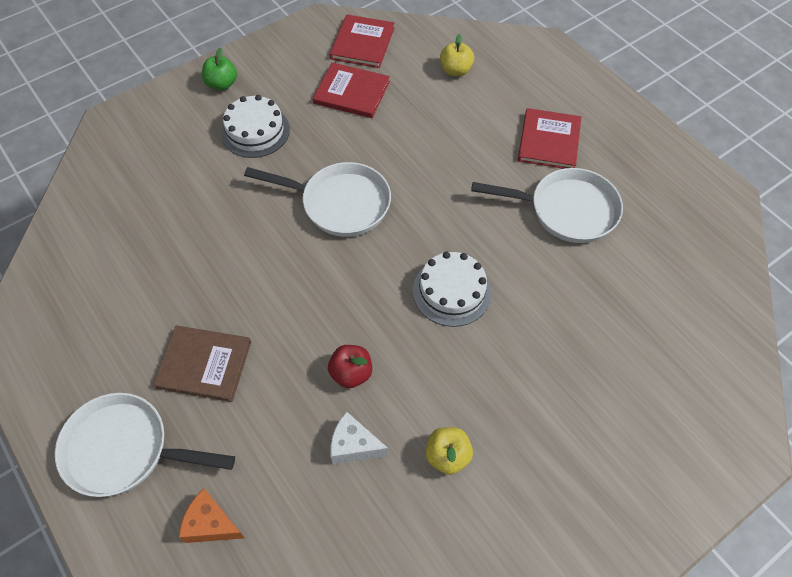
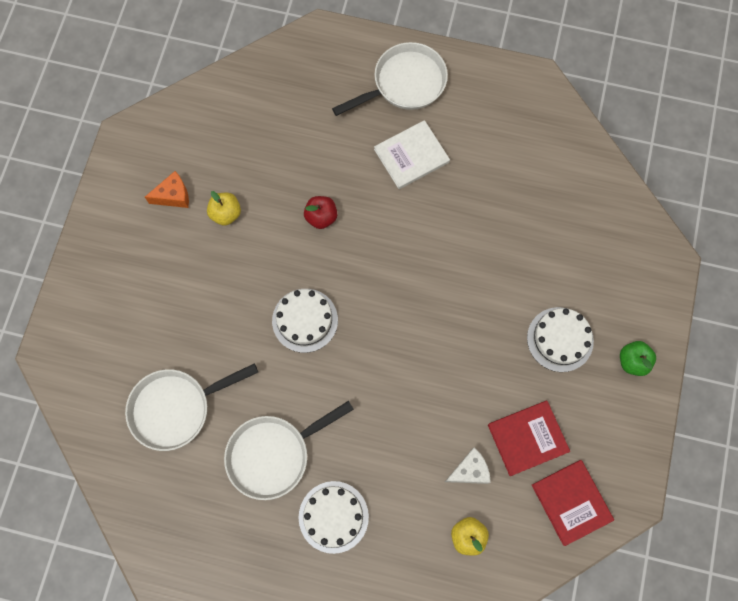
camera: 140 degrees right, 15 degrees up
(204, 364) = (411, 156): brown book -> white book
(211, 524) = (322, 87): orange cheese -> orange cheese (173, 196)
(340, 203) = (438, 328): white pan -> white pan (176, 408)
(354, 446) = (283, 179): white cheese -> white cheese (469, 470)
(549, 141) = (333, 517): red book -> white cake

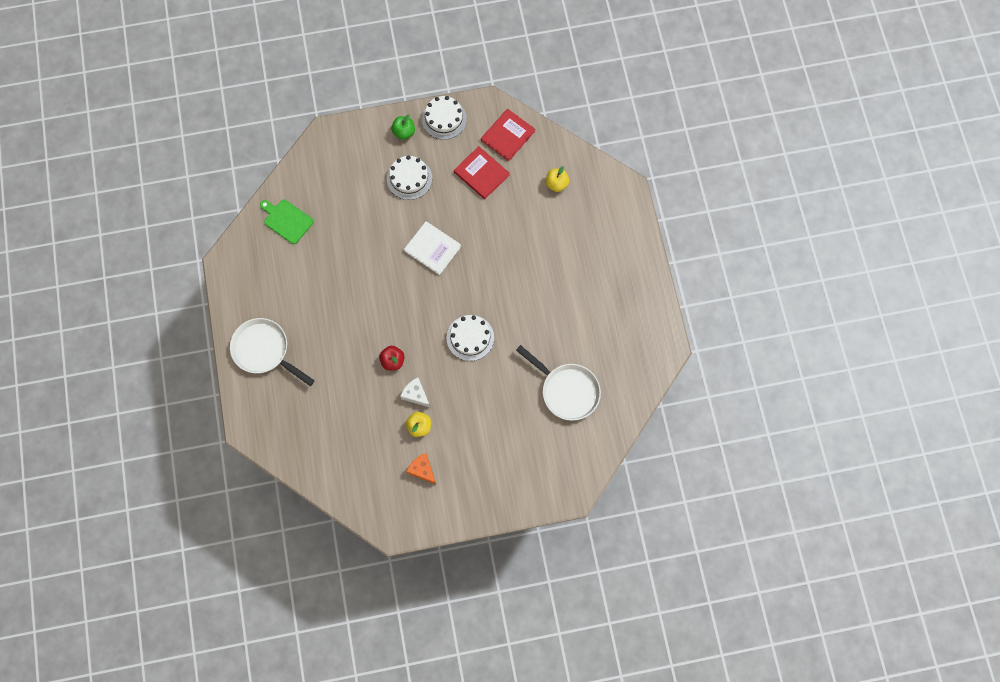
camera: 115 degrees left, 0 degrees up
(273, 454) = (565, 316): white pan -> none
(333, 517) = (584, 263): white cake -> white cake (444, 119)
(411, 156) = (320, 321): white book -> white book (432, 248)
(469, 470) = (517, 198): white cheese -> white cheese (416, 395)
(563, 168) = (287, 220): none -> green cutting board

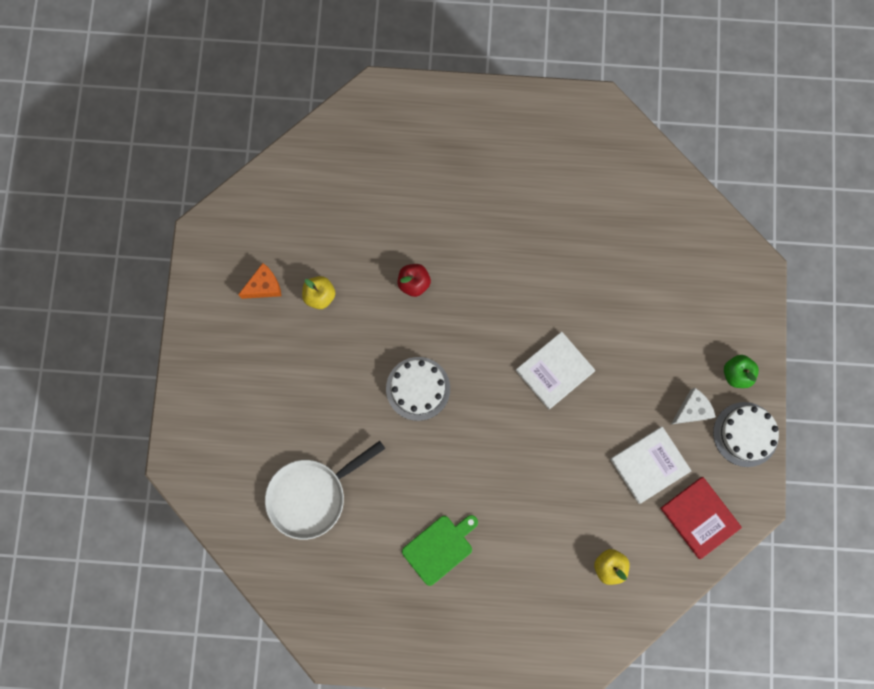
camera: 105 degrees right, 5 degrees up
(264, 350) = (470, 131): white pan -> none
(287, 220) = (641, 193): green cutting board -> green cutting board (439, 548)
(409, 178) = (664, 364): white cake -> none
(416, 395) = (361, 301): white cheese -> white cheese (691, 410)
(481, 173) = (649, 465): red book -> white book

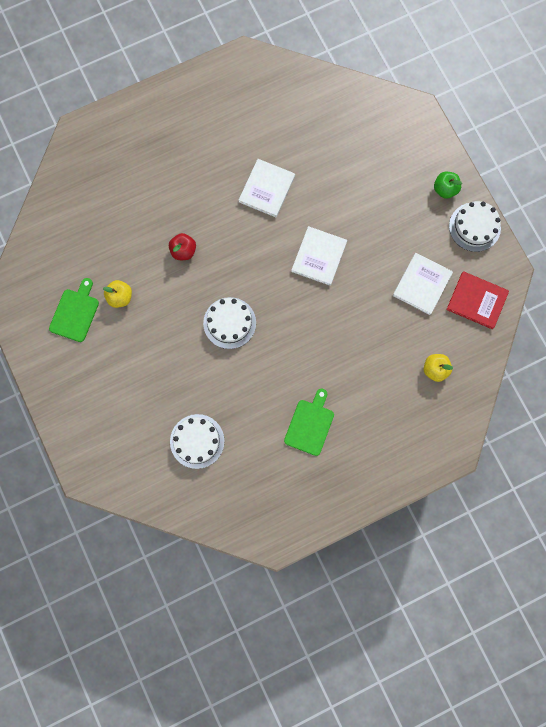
camera: 30 degrees left, 0 degrees up
(264, 286) = (75, 313): orange cheese -> green cutting board
(311, 495) = (197, 441): white pan -> white cake
(541, 265) = (267, 189): none -> white book
(691, 410) = (429, 231): white cheese -> none

